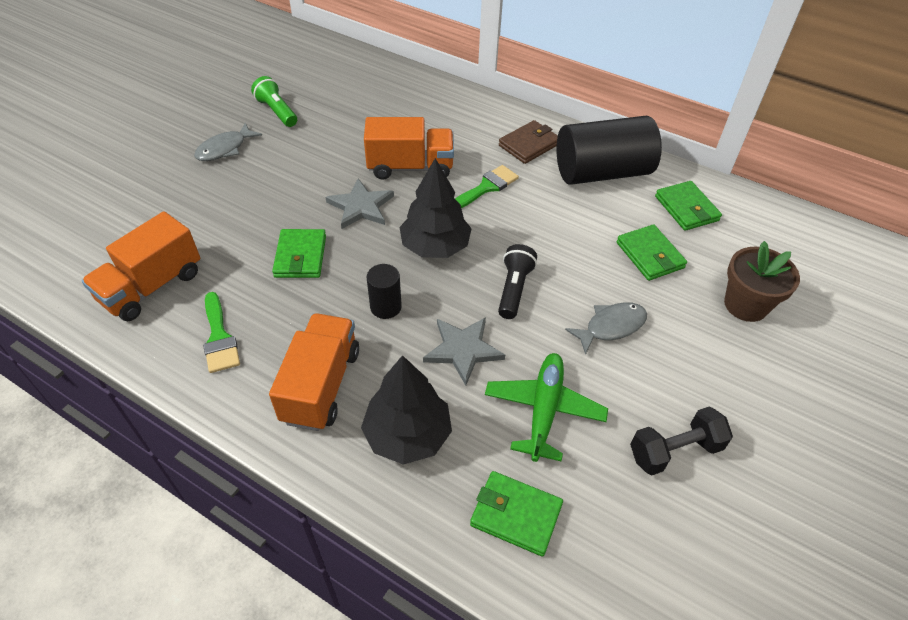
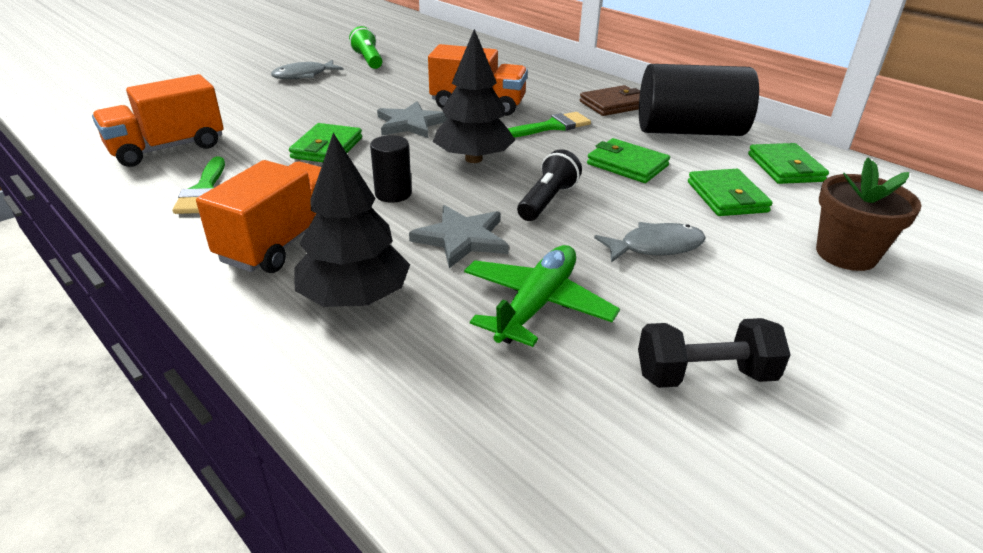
camera: 15 degrees right, 15 degrees down
(516, 515) = (450, 399): green wallet -> green wallet (627, 165)

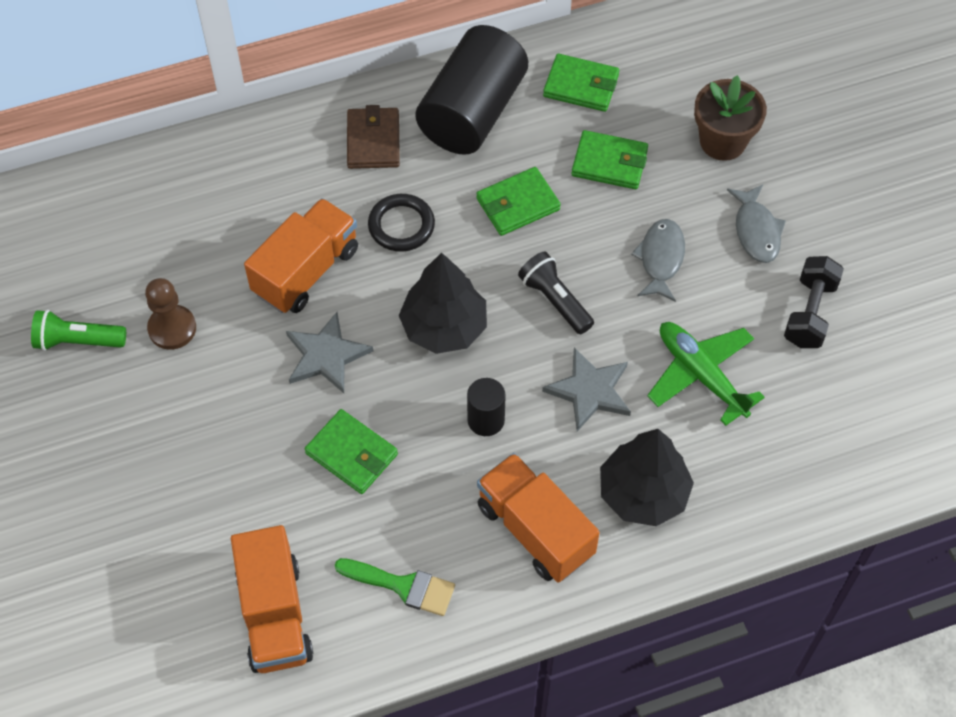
camera: 65 degrees left, 25 degrees up
(304, 75) = (99, 432): grey fish -> grey fish (756, 231)
(396, 79) = (172, 328): none -> brown pawn
(552, 126) = (401, 225): green brush -> black ring

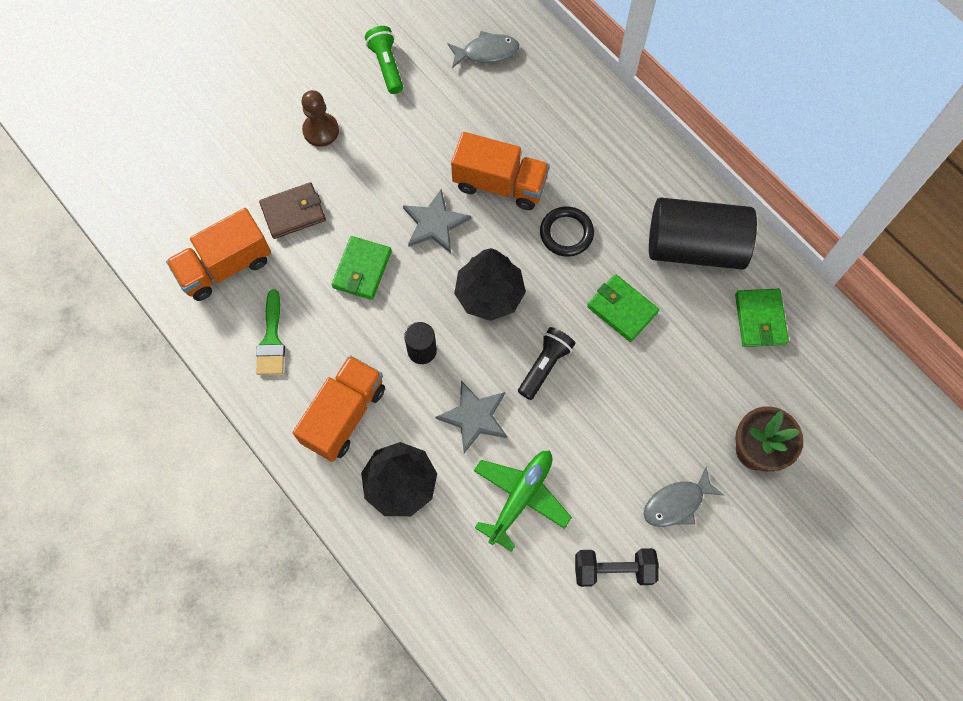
camera: 70 degrees right, 10 degrees up
(172, 328) = (418, 118): brown pawn -> brown pawn (321, 130)
(373, 141) = (634, 186): brown wallet -> brown wallet (293, 212)
(609, 163) = (692, 366): green wallet -> none
(661, 259) = (616, 434): grey fish -> grey fish (486, 52)

